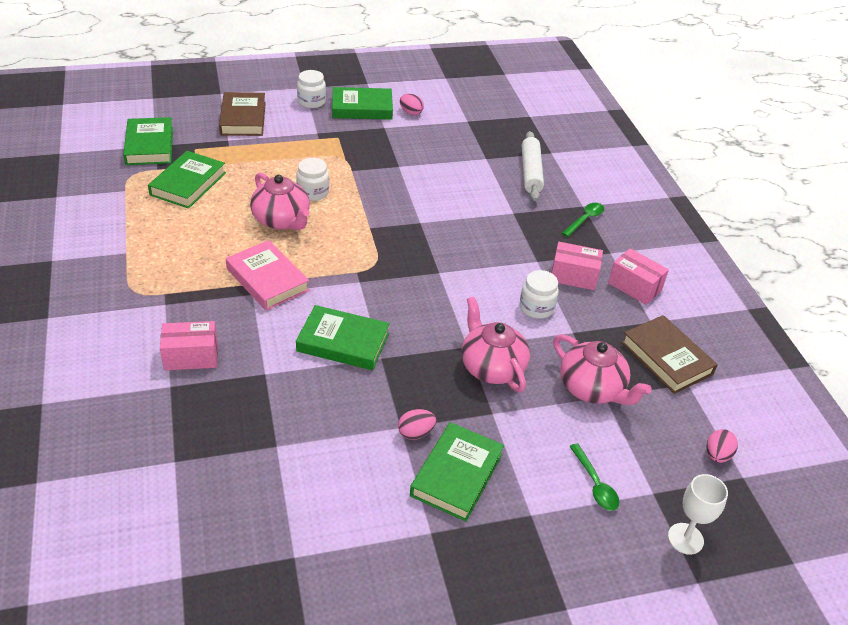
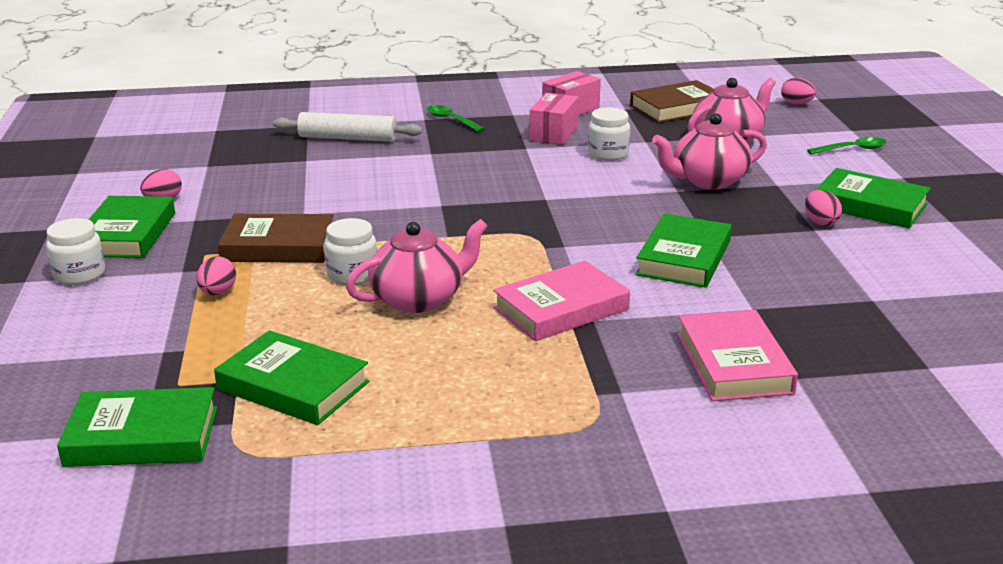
camera: 80 degrees left, 15 degrees down
(191, 356) = (733, 363): pink box -> pink book
(243, 118) = (97, 337): brown book -> brown book (278, 246)
(290, 148) = (218, 292): none -> pink egg
(685, 538) = (896, 124): white goblet -> none

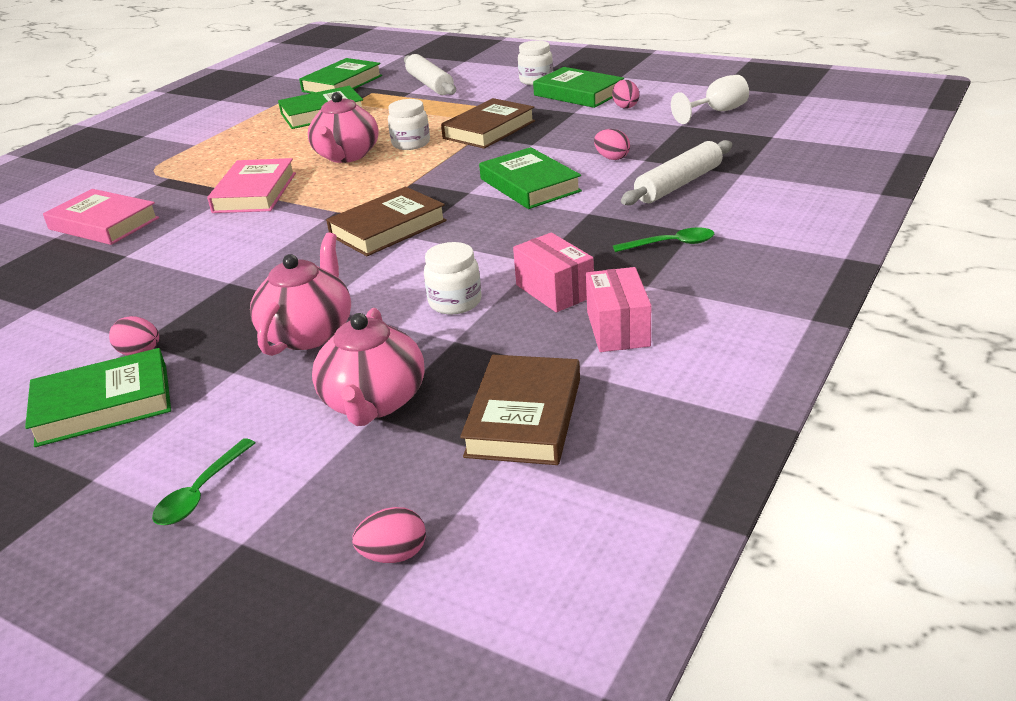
camera: 130 degrees right, 5 degrees up
(120, 348) = (430, 84): none -> white rolling pin
(161, 159) = (717, 112): none -> white goblet
(218, 292) = (453, 108): pink egg -> pink egg (612, 158)
(544, 212) = (388, 228): none -> brown book
(683, 258) = (223, 258): green book -> green book (530, 185)

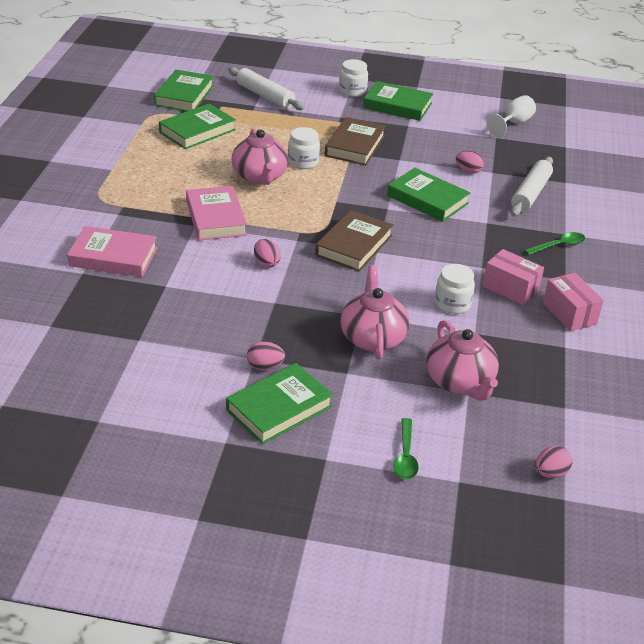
camera: 25 degrees left, 5 degrees up
(524, 417) = (557, 380): brown book -> none
(625, 106) = (443, 119): pink egg -> pink egg (266, 263)

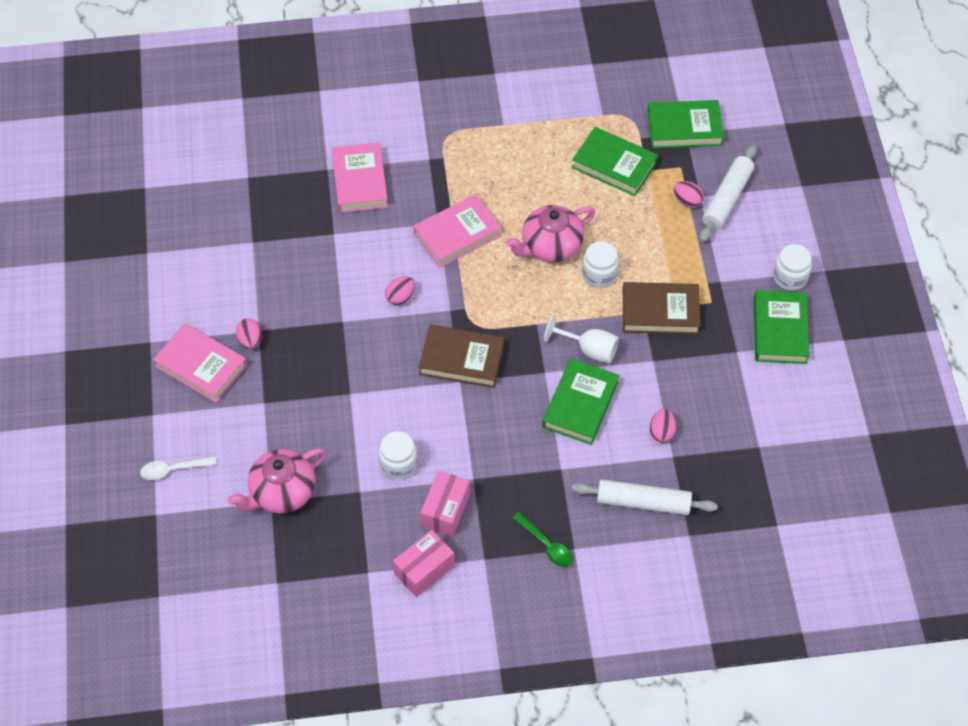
camera: 75 degrees right, 20 degrees up
(279, 408) = (201, 366): green book -> pink book
(372, 338) = (320, 410): pink teapot -> none
(405, 456) = (173, 469): green spoon -> white spoon
(513, 123) = (805, 460): white goblet -> white goblet (589, 350)
(550, 473) = (186, 581): pink egg -> pink egg (687, 201)

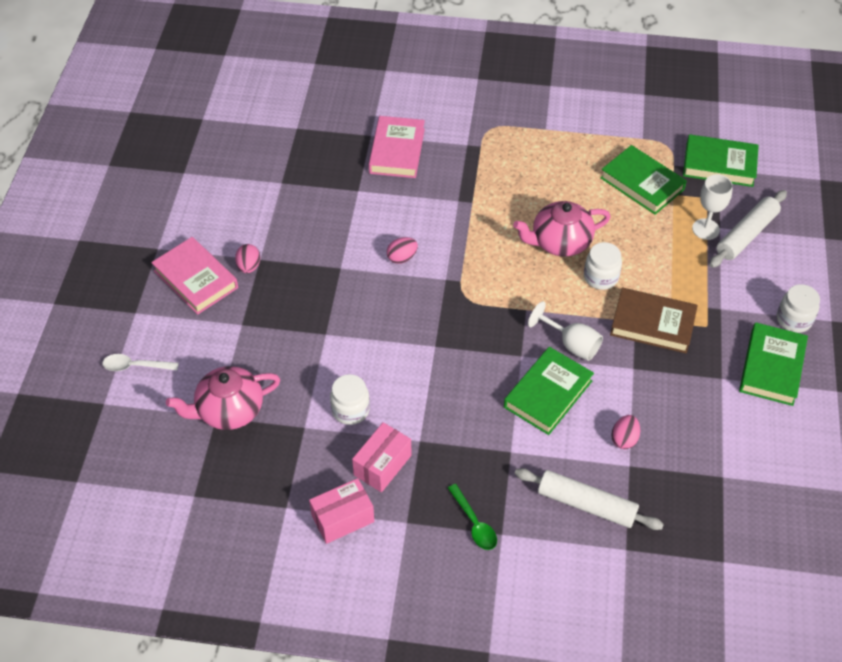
camera: 15 degrees right, 5 degrees down
(457, 234) = (473, 214): pink book -> none
(461, 359) = (443, 326): brown book -> none
(687, 201) = (705, 229): pink egg -> white goblet

